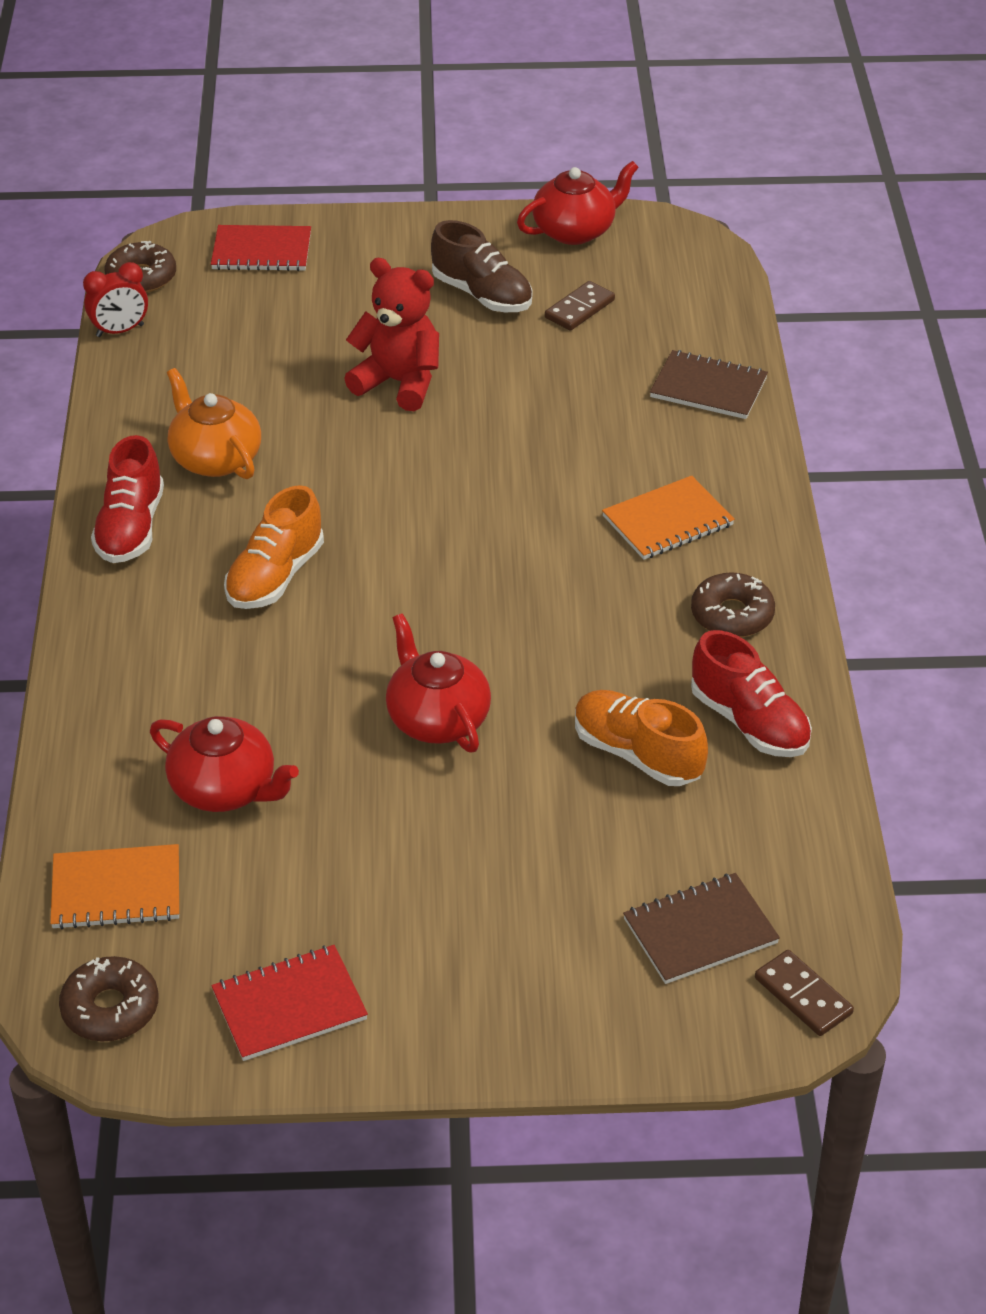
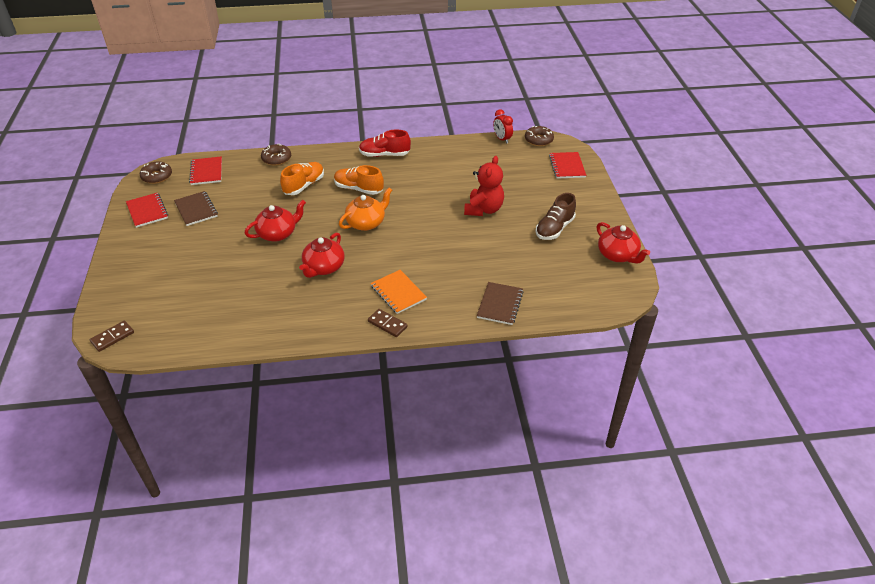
camera: 85 degrees right, 0 degrees up
(116, 889) = (206, 172): orange notebook -> red notebook
(215, 458) = (426, 169): orange teapot -> orange teapot (366, 223)
(225, 789) = (248, 188): red teapot -> red teapot (323, 267)
(579, 309) = (552, 259): brown domino -> brown domino (387, 324)
(637, 754) = (252, 287): orange shoe -> orange shoe (304, 186)
(700, 931) = (153, 307): brown notebook -> brown notebook (196, 210)
(732, 615) = (335, 314): brown donut -> brown donut (276, 159)
(749, 722) = (266, 321): red shoe -> none

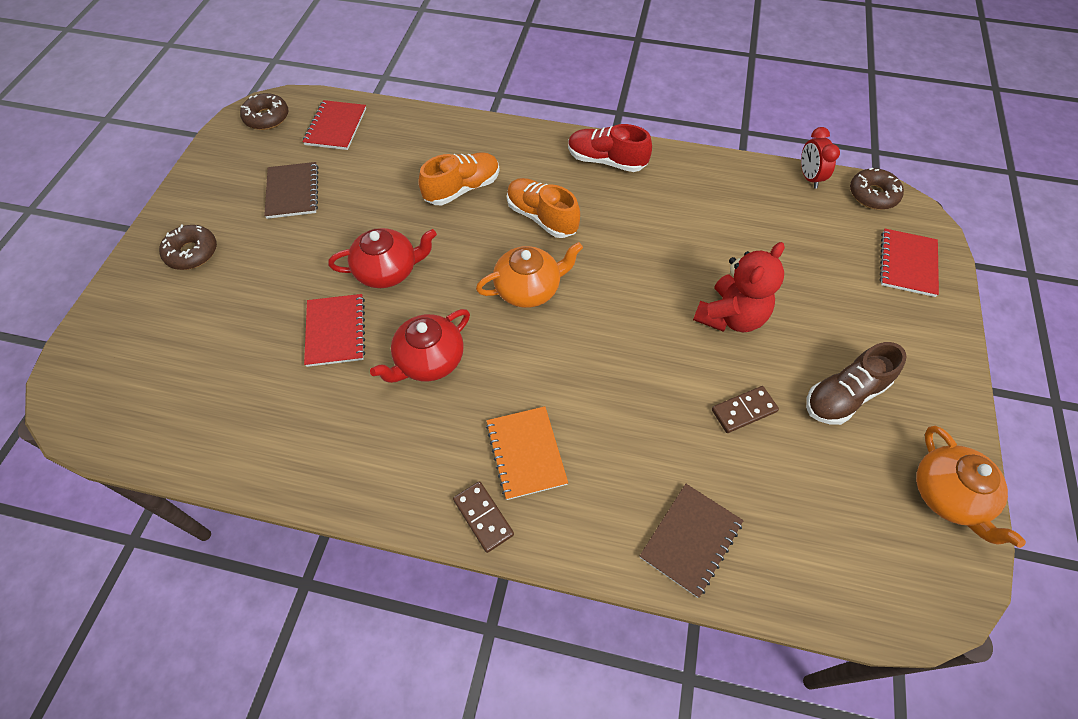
camera: 20 degrees right, 15 degrees up
(112, 337) = (76, 399): brown domino -> brown domino (744, 411)
(147, 211) = (227, 176): red notebook -> red notebook (335, 331)
(276, 159) = (443, 128): brown donut -> brown donut (192, 253)
(618, 255) = (948, 496): red teapot -> orange teapot

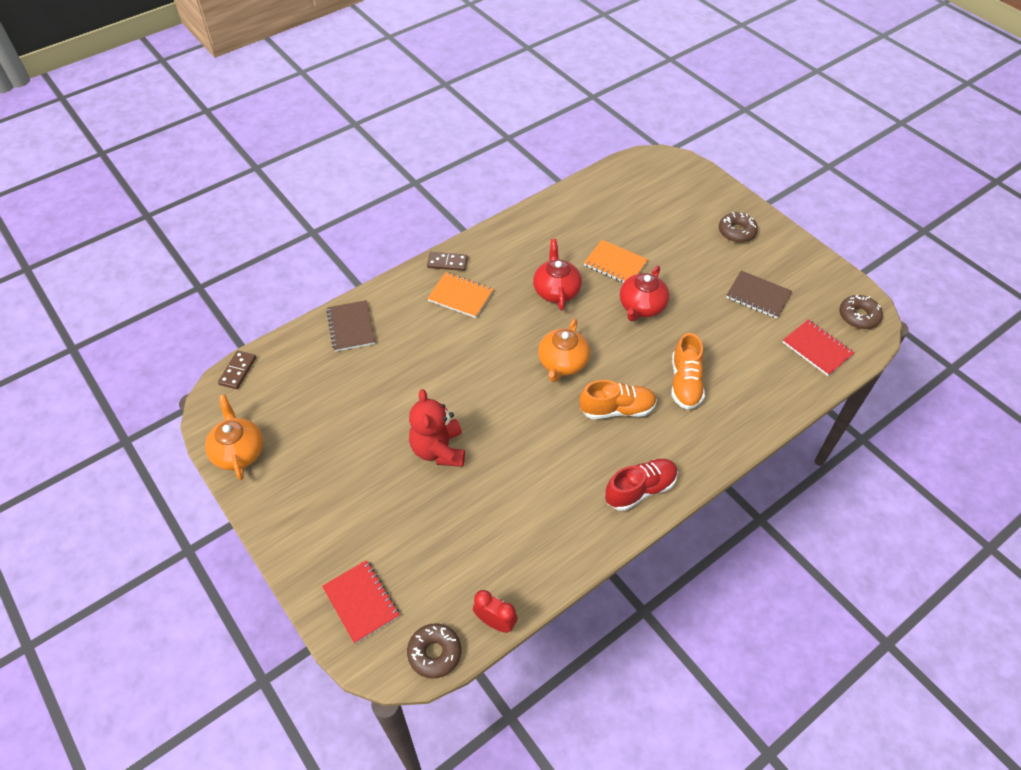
camera: 130 degrees right, 5 degrees down
(335, 331) = (615, 264): red notebook -> orange notebook
(744, 411) = (380, 402): brown domino -> brown domino (237, 371)
(844, 396) = (333, 459): brown shoe -> none
(948, 496) = (238, 451): orange teapot -> orange teapot turned 45 degrees clockwise

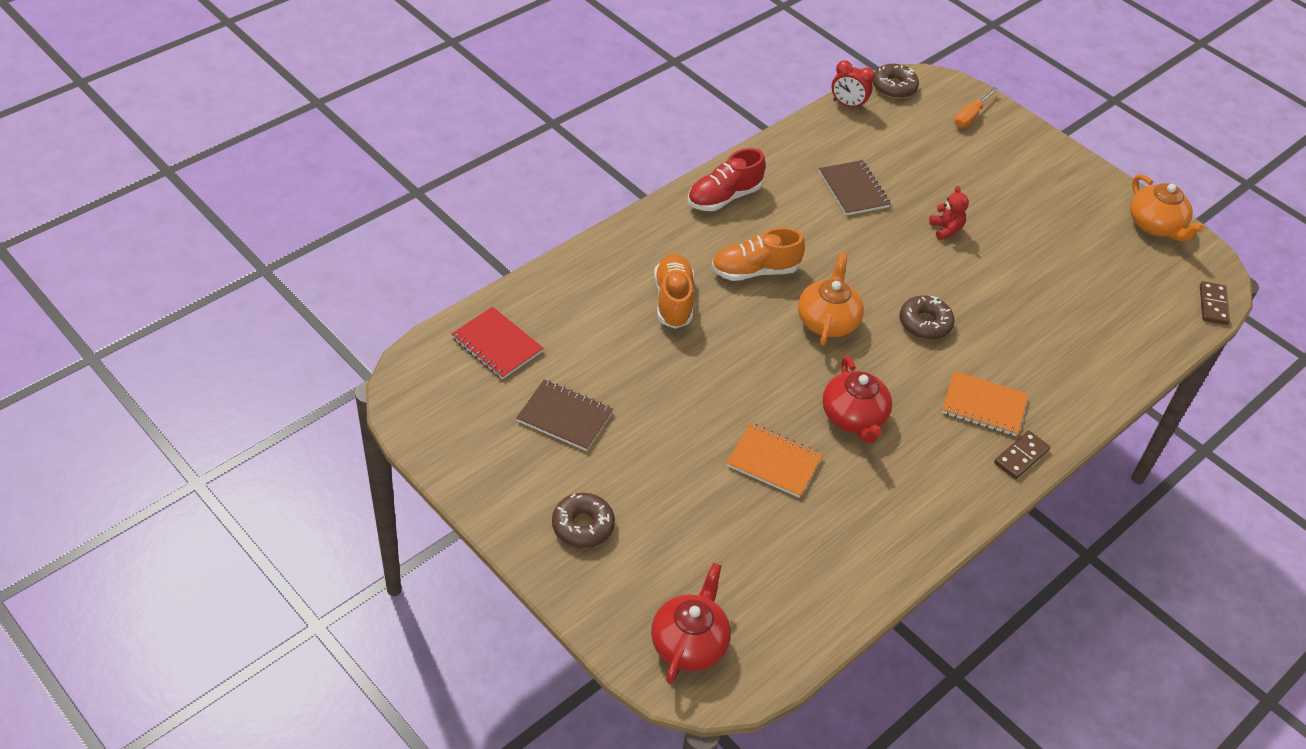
camera: 170 degrees right, 5 degrees down
(351, 327) = (1108, 360): brown notebook -> brown notebook (853, 189)
(361, 602) = (970, 116): red notebook -> orange screwdriver
(438, 450) = (945, 230): red teddy bear -> red teddy bear, size x0.54
(447, 263) = (1021, 456): brown domino -> brown domino turned 45 degrees counterclockwise
(641, 306) = (731, 396): red teapot -> red teapot (689, 643)
(858, 316) = (426, 390): brown donut -> brown donut (925, 323)

